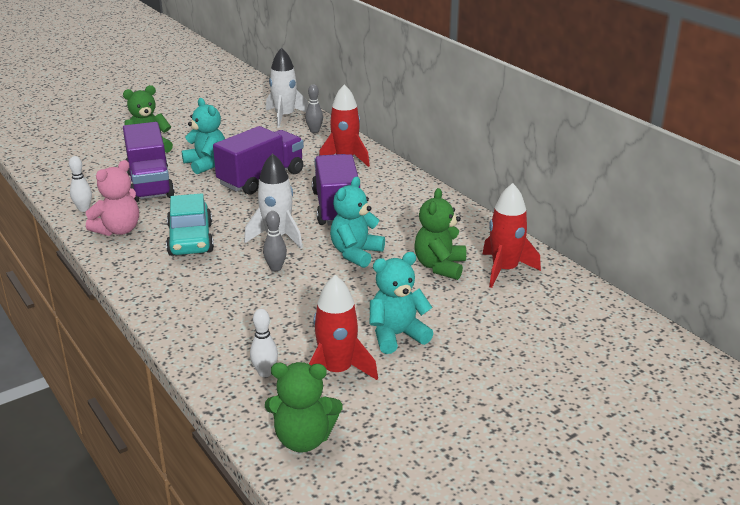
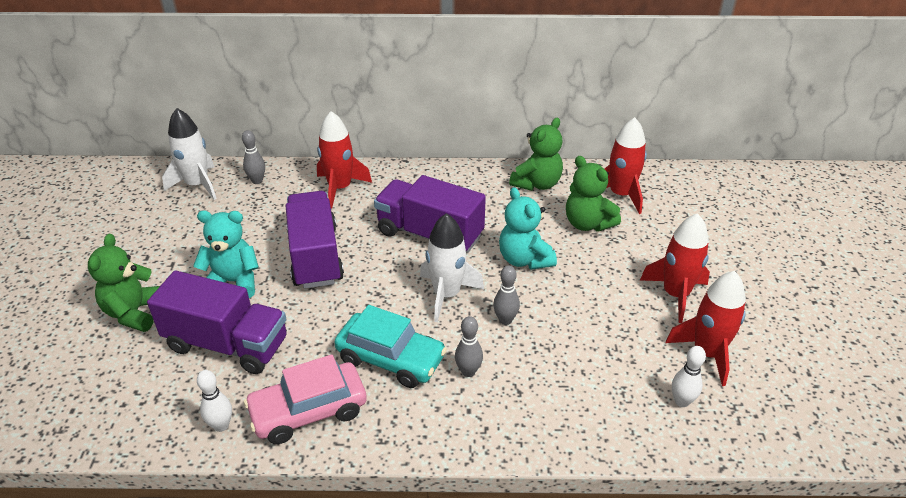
camera: 55 degrees left, 10 degrees up
(118, 230) = (308, 411): pink teddy bear -> pink car
(206, 271) = (468, 371): none -> grey bowling pin
(303, 439) = (796, 417): green teddy bear -> green teddy bear (537, 184)
(397, 335) = (675, 295): turquoise teddy bear -> red rocket

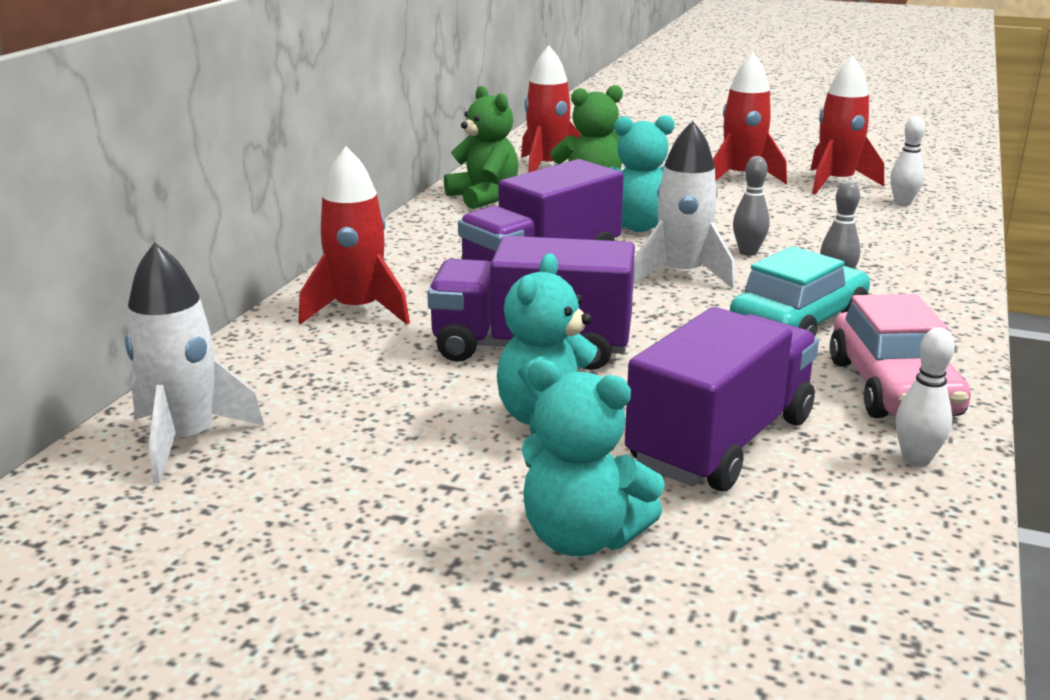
camera: 70 degrees left, 15 degrees down
(134, 312) = (582, 537): green teddy bear -> turquoise teddy bear
(257, 181) = (249, 377): grey bowling pin -> none

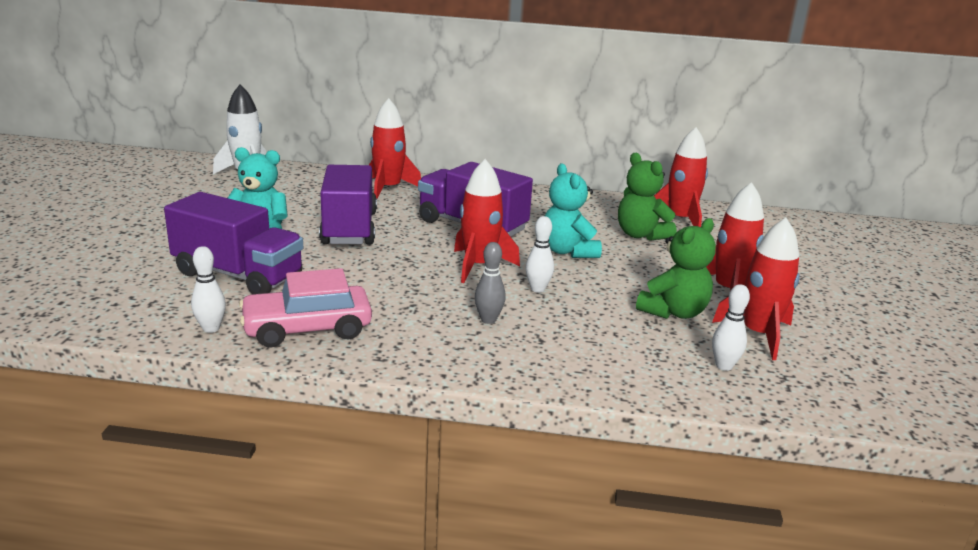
camera: 75 degrees right, 0 degrees up
(484, 197) = (592, 205): green teddy bear -> green teddy bear (673, 312)
(582, 537) = (152, 245): turquoise teddy bear -> none
(682, 275) = (479, 266): white rocket -> red rocket
(748, 252) = (537, 289): grey bowling pin -> white bowling pin
(798, 323) = (407, 302): turquoise car -> none

